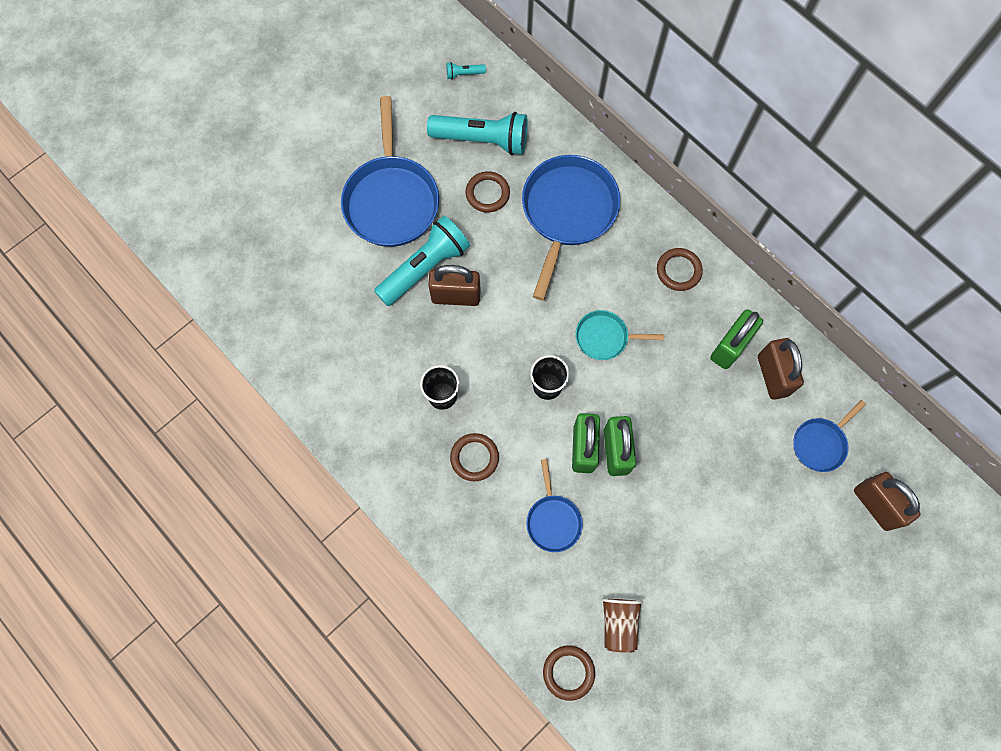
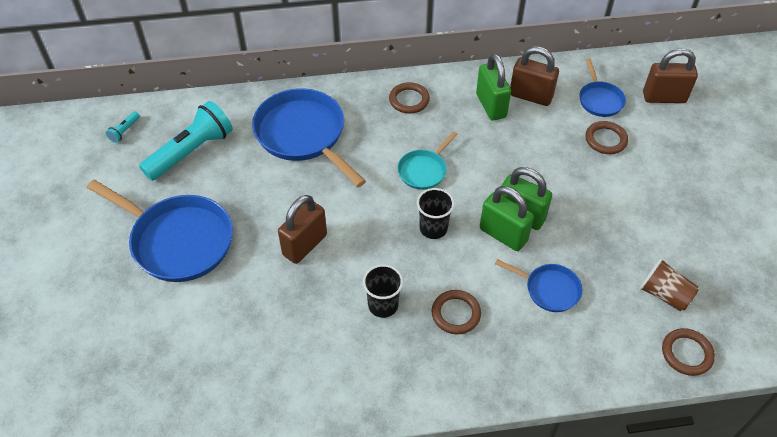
camera: 55 degrees left, 20 degrees down
(424, 267) = (260, 252): turquoise flashlight -> none
(487, 193) = (239, 174): brown ring -> brown ring (605, 140)

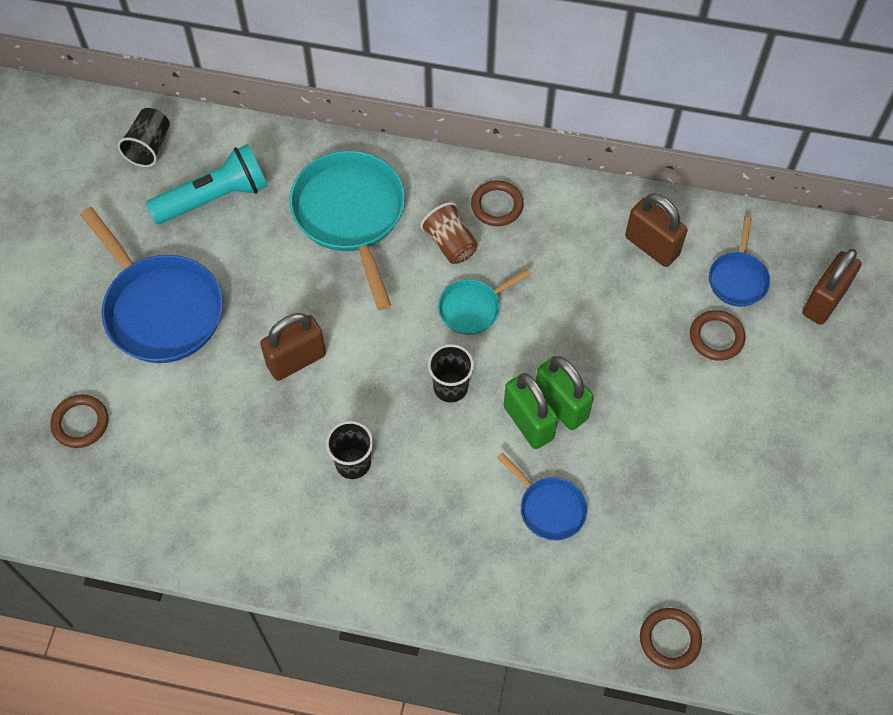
camera: 20 degrees right, 10 degrees up
(124, 131) = (149, 147): turquoise flashlight -> black cup
(303, 135) = (351, 215): blue pan -> turquoise pan
(456, 314) = (429, 501): brown ring -> brown ring (80, 423)
(491, 106) = (595, 244): green padlock -> none
(664, 97) = (824, 301): brown padlock -> brown padlock turned 75 degrees counterclockwise
(664, 294) = (682, 560): brown cup -> brown cup (450, 243)

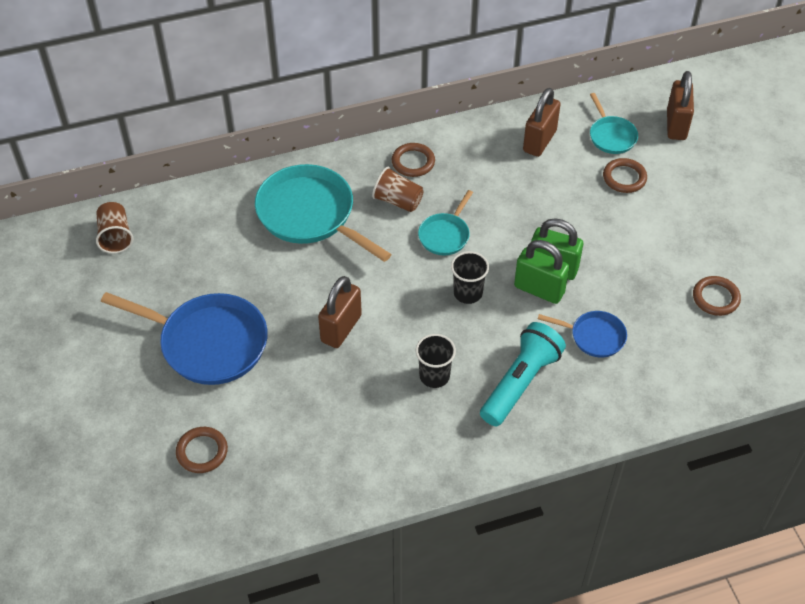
camera: 30 degrees left, 10 degrees down
(149, 147) = (115, 236): black cup -> brown cup
(214, 197) = (195, 248): turquoise flashlight -> turquoise flashlight (520, 382)
(651, 246) = (539, 141): brown padlock -> brown padlock turned 75 degrees counterclockwise
(670, 639) = (734, 377): brown ring -> brown ring (715, 298)
(738, 278) = (611, 136): blue pan -> turquoise pan

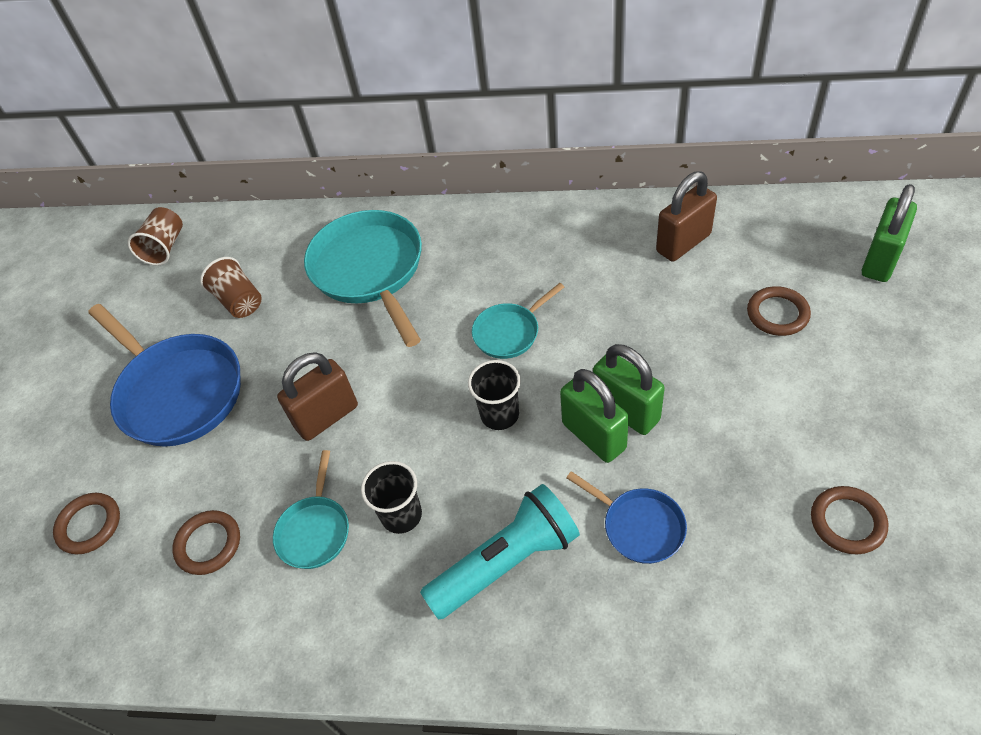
camera: 30 degrees right, 0 degrees up
(398, 201) = (475, 277): brown cup -> brown cup (239, 301)
(413, 162) = (516, 236): brown ring -> brown ring (208, 544)
(611, 136) = (782, 256): turquoise pan -> turquoise pan (315, 530)
(676, 125) = (880, 260): brown padlock -> green padlock

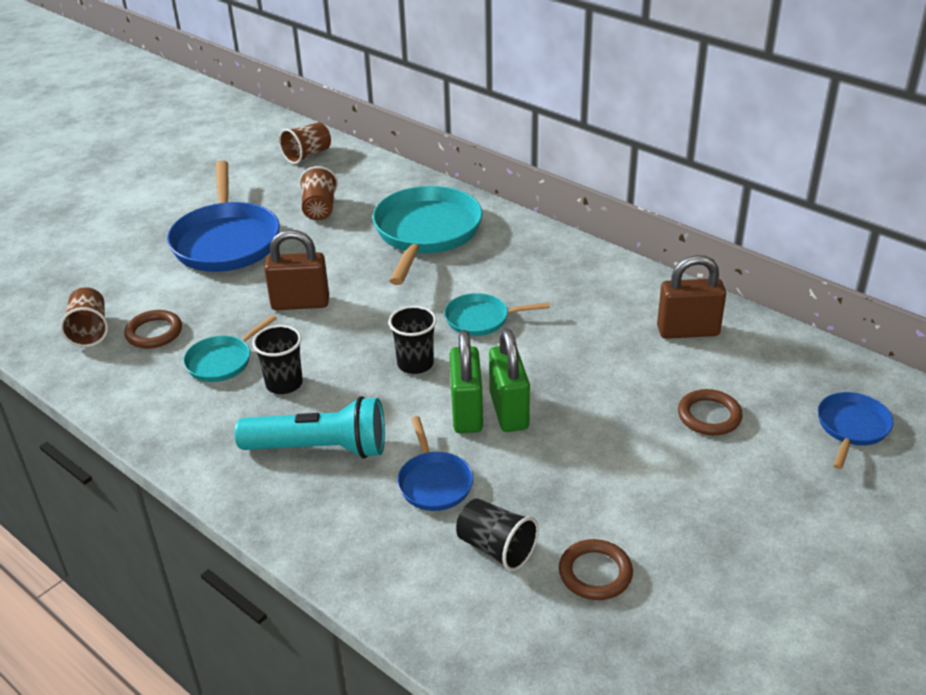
camera: 30 degrees right, 15 degrees down
(89, 525) = (101, 285): brown ring -> none
(133, 588) = (90, 330): none -> brown cup
(753, 555) = (496, 548): none -> black cup
(880, 260) = (851, 428): green padlock -> blue pan

